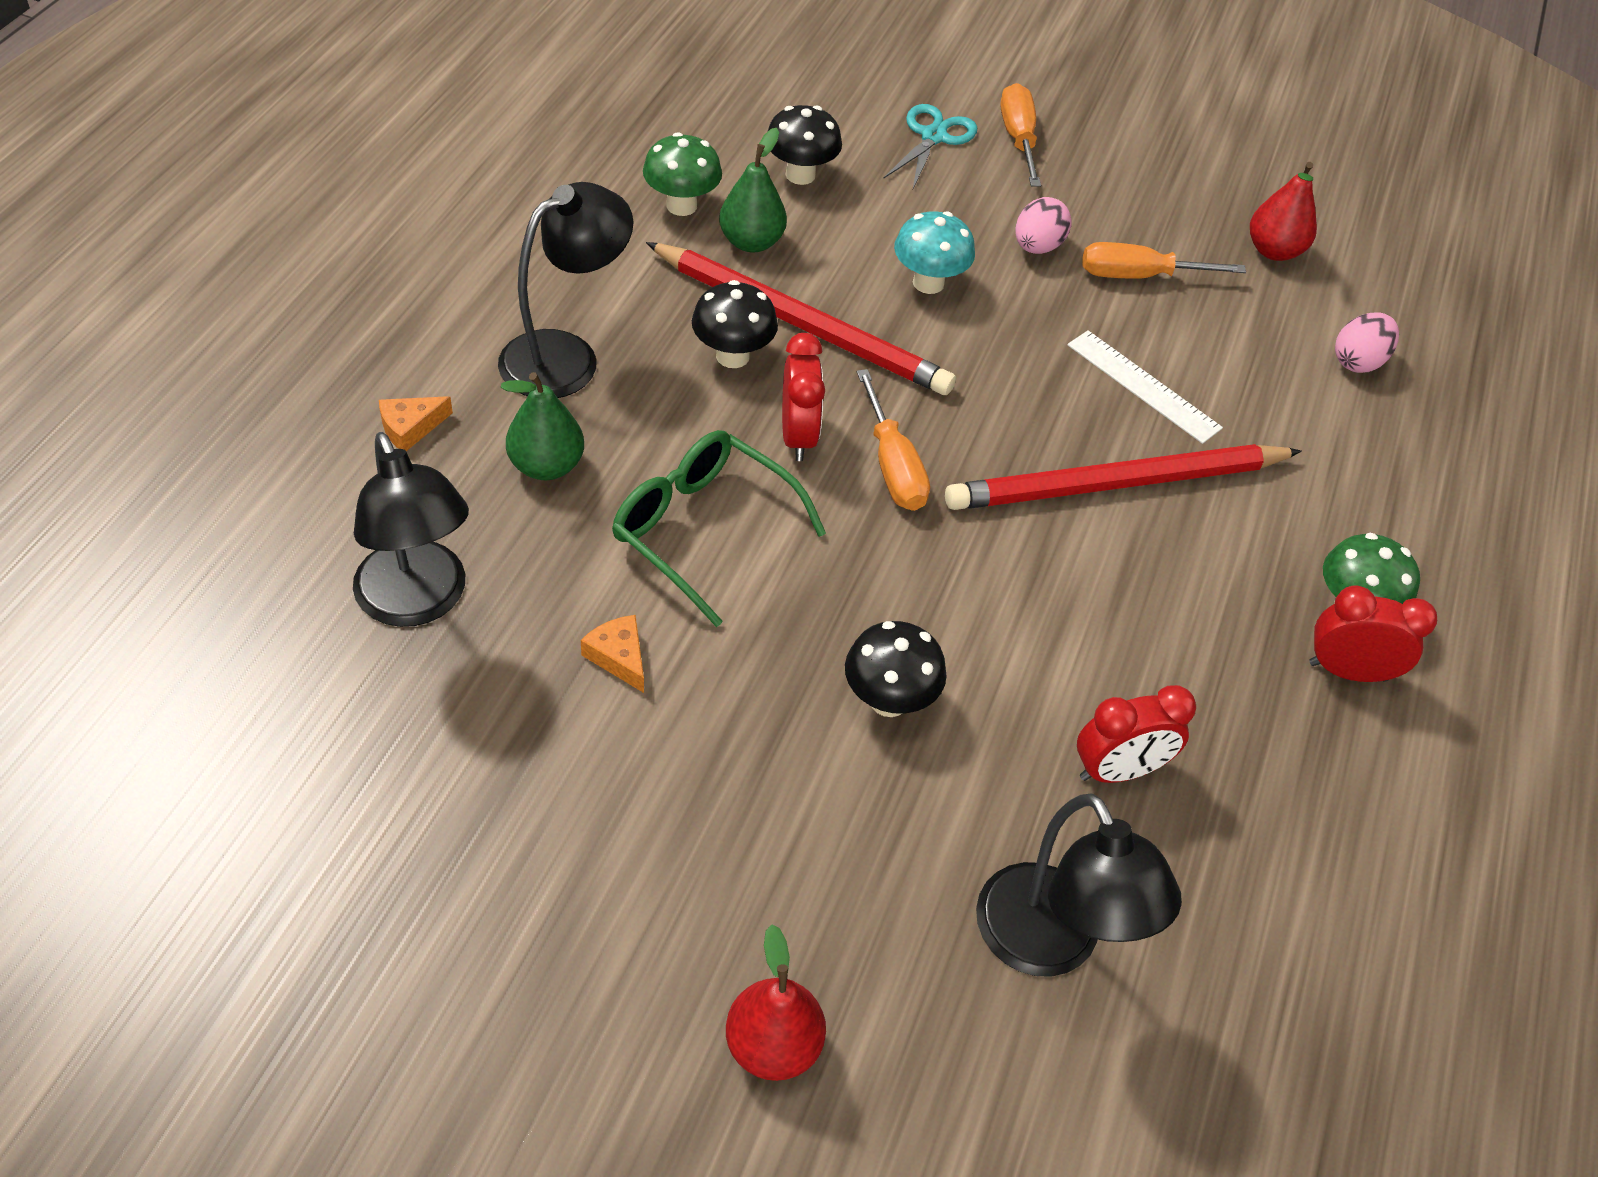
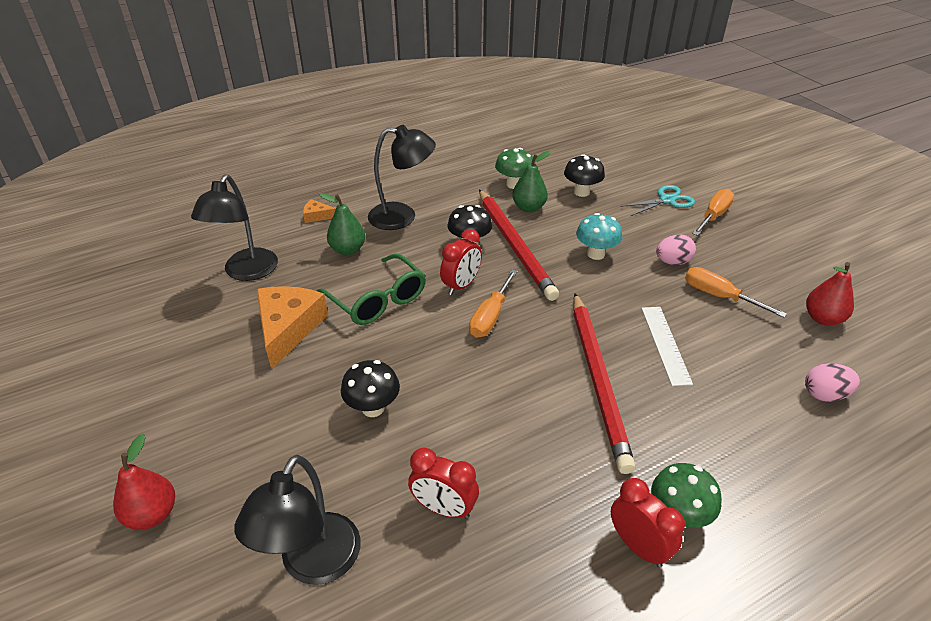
camera: 45 degrees right, 10 degrees down
(619, 657) = (288, 328): orange cheese -> orange cheese, size x2.18
(702, 530) = (378, 300): green glasses -> green glasses turned 150 degrees clockwise
(1117, 484) = (598, 380): red pencil -> red pencil turned 120 degrees counterclockwise

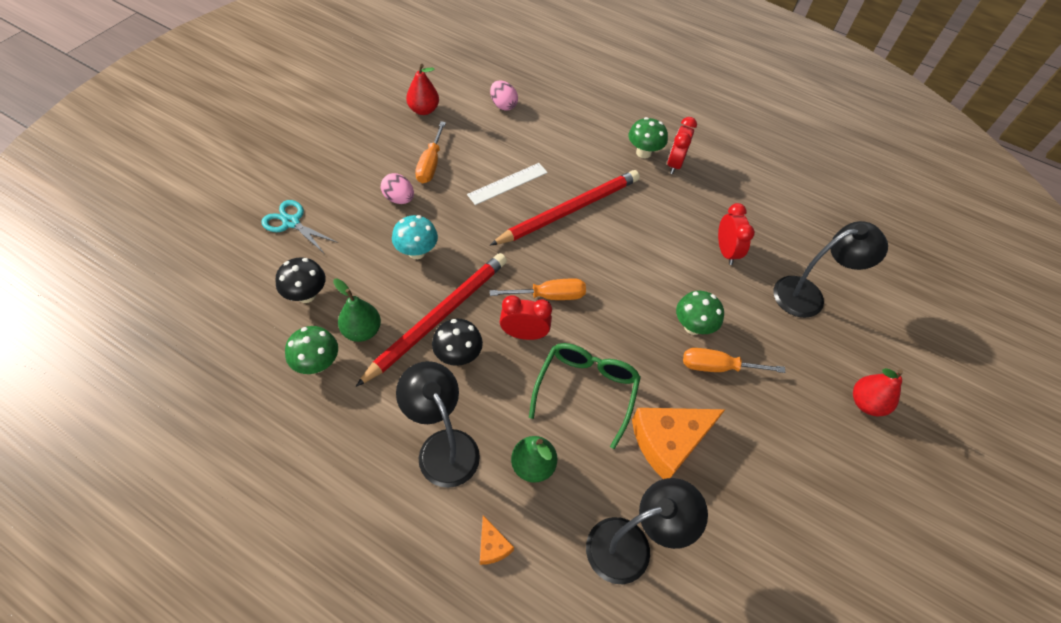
camera: 125 degrees left, 15 degrees up
(373, 408) = (693, 326): black mushroom -> green mushroom
(713, 216) = (306, 185): orange screwdriver -> orange screwdriver (718, 367)

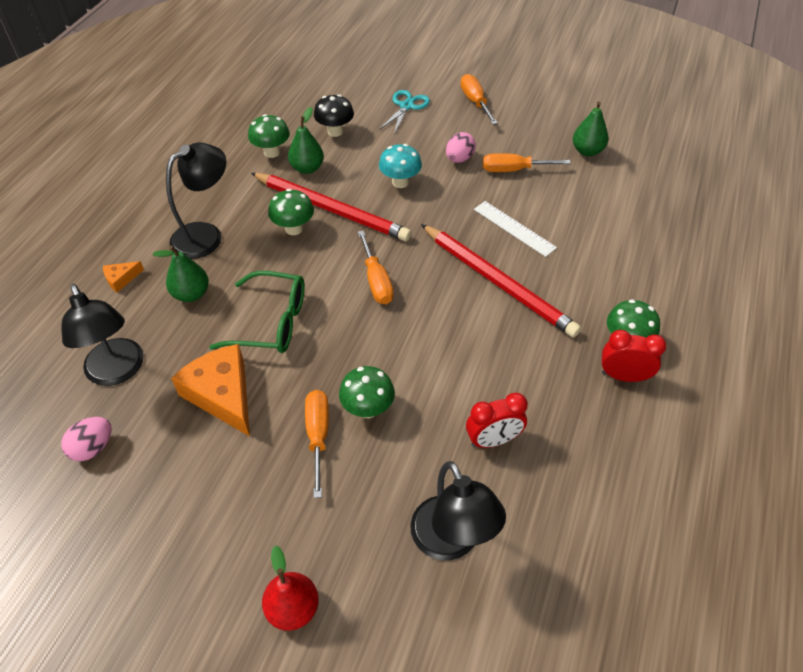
camera: 85 degrees right, 5 degrees down
(313, 166) = (475, 102): none -> orange screwdriver
(423, 110) = (587, 151): red pear -> green pear
(458, 356) = (294, 229): black mushroom -> green mushroom
(503, 105) = (632, 206): pink egg -> pink egg (93, 448)
(524, 334) = (326, 269): red clock -> none

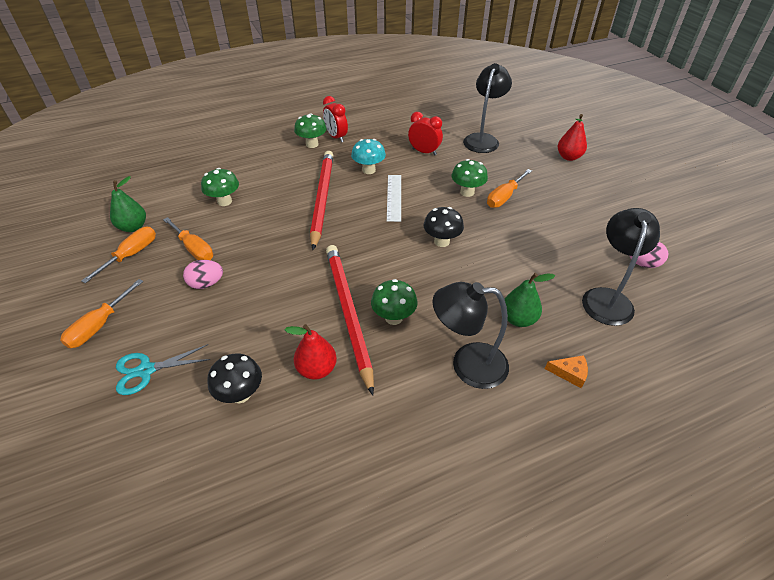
camera: 135 degrees left, 5 degrees down
(222, 394) = (542, 243): orange cheese -> none
(272, 152) = (322, 417): green mushroom -> green mushroom (224, 201)
(272, 322) = (477, 262): green glasses -> none
(307, 168) = (316, 369): green pear -> red pear
(327, 321) = (441, 241): none -> black mushroom
(376, 280) = (385, 243): orange screwdriver -> orange screwdriver (131, 255)
(400, 182) = (272, 297): turquoise mushroom -> turquoise mushroom (368, 170)
(514, 228) = (264, 216): white ruler -> white ruler (394, 197)

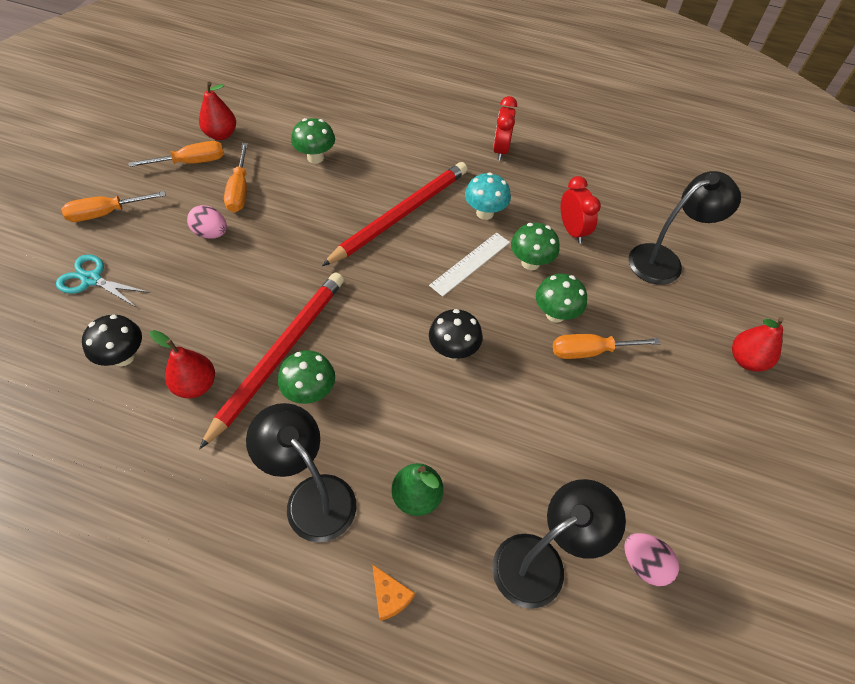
camera: 40 degrees right, 10 degrees up
(133, 227) = (221, 134): green pear -> red pear
(312, 144) = (466, 143): green mushroom -> green mushroom (530, 262)

